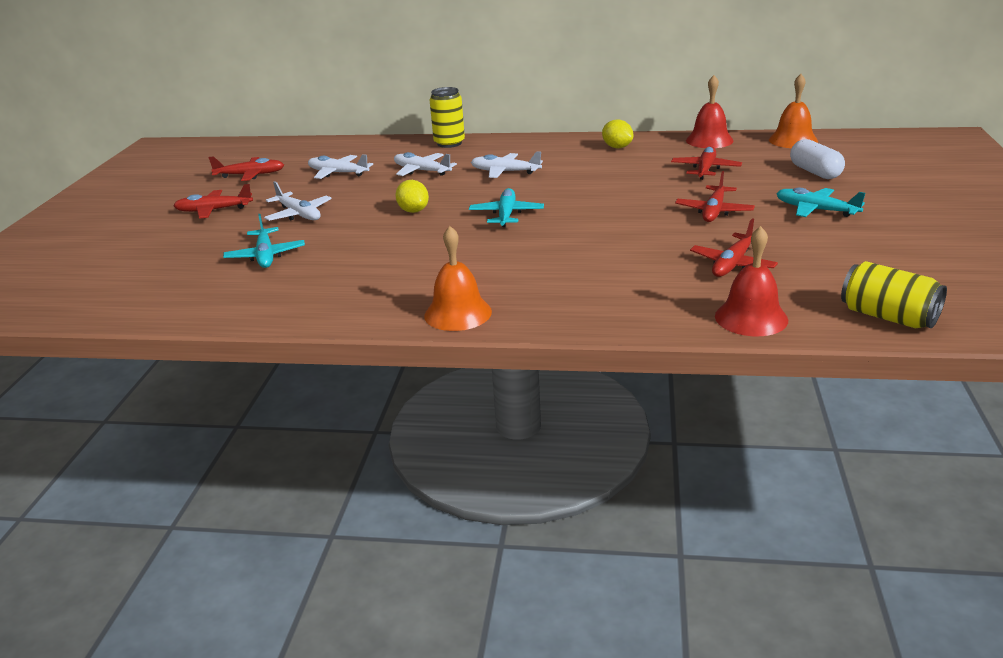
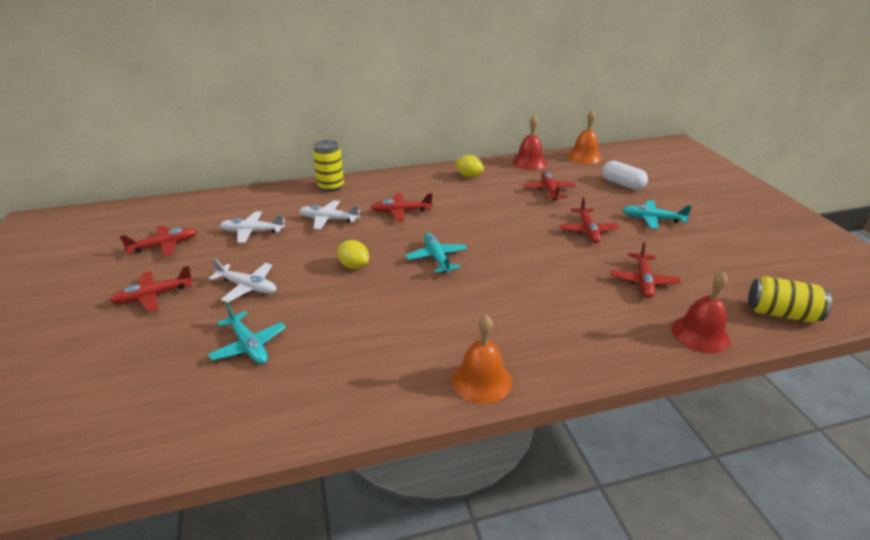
camera: 25 degrees left, 5 degrees up
(505, 172) = (401, 211): white plane -> red plane

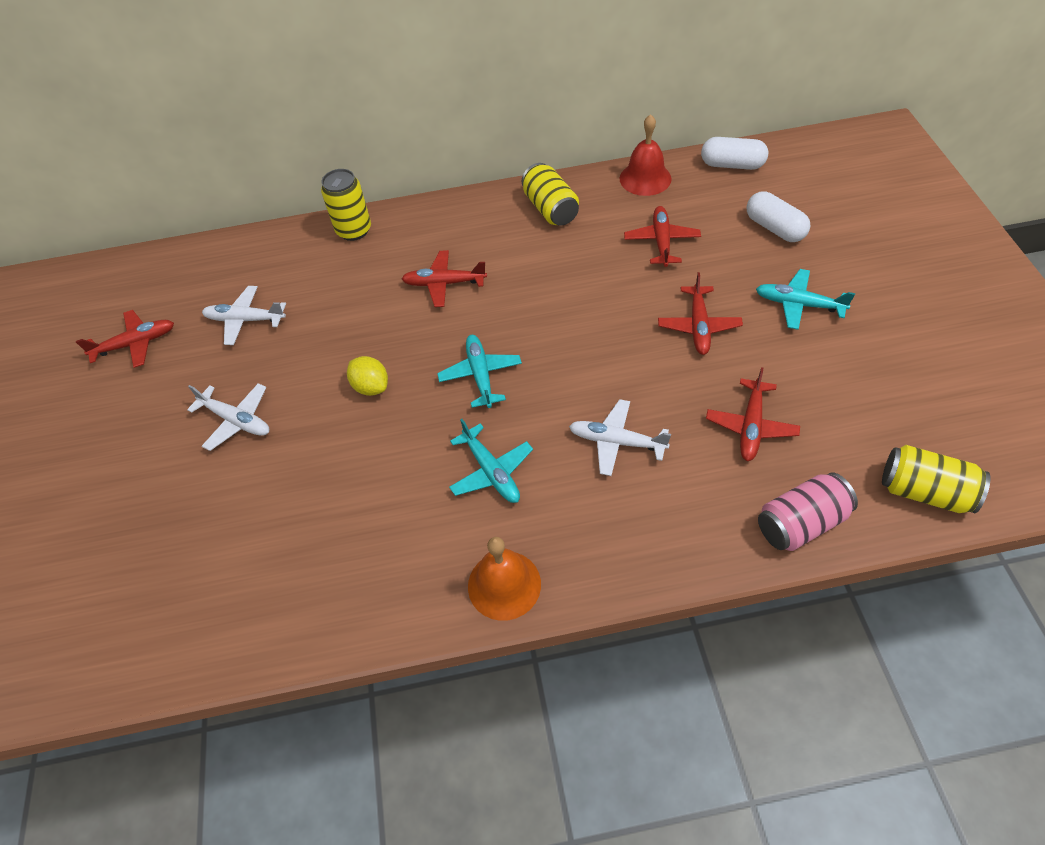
camera: 10 degrees right, 20 degrees up
(154, 296) = (125, 432): red plane -> none
(248, 345) = (235, 517): turquoise plane -> turquoise plane (491, 471)
(329, 219) = (346, 298): white plane -> white plane (617, 442)
(469, 176) = (550, 209): yellow lemon -> yellow can
(584, 156) = (732, 165): orange bell -> white capsule
(700, 334) = (800, 523): red bell -> pink can

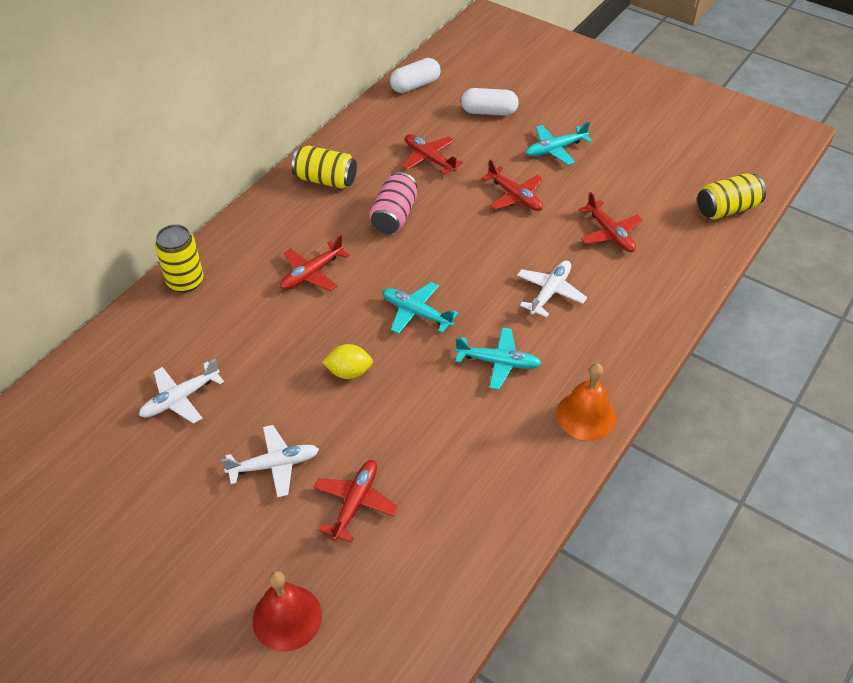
camera: 50 degrees left, 5 degrees down
(135, 344) = (100, 481): red plane -> red plane (355, 503)
(617, 442) = (550, 292): white plane -> white plane turned 150 degrees clockwise
(645, 178) = (367, 124): red bell -> red bell (287, 617)
(800, 523) = (692, 266): pink can -> pink can (394, 216)

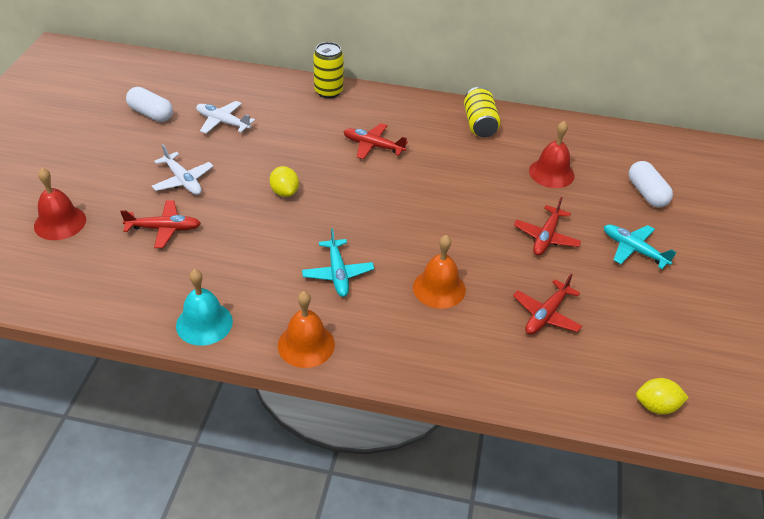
camera: 65 degrees right, 5 degrees down
(394, 216) = (466, 171): pink can -> none
(415, 85) = (639, 140): white capsule -> white capsule (151, 114)
(416, 313) = (365, 212): turquoise plane -> none
(429, 159) = (551, 173): red plane -> red bell
(525, 495) = (204, 323): none -> turquoise bell
(550, 292) = (439, 288): white plane -> orange bell
(727, 209) = (656, 406): yellow can -> yellow lemon

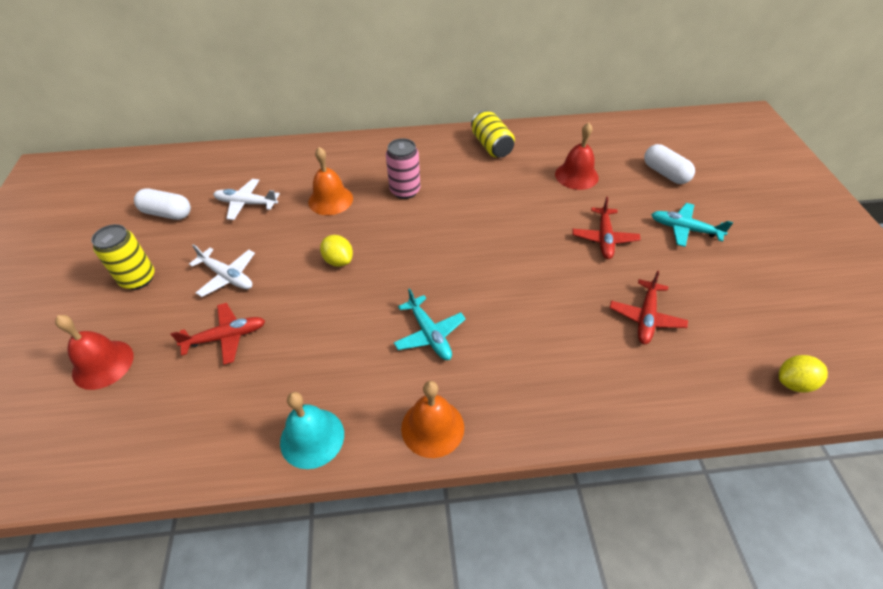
camera: 15 degrees left, 5 degrees up
(328, 91) = (339, 148): yellow can -> yellow can (138, 279)
(373, 146) = (405, 191): red plane -> pink can
(439, 288) = (535, 320): orange bell -> orange bell (330, 200)

